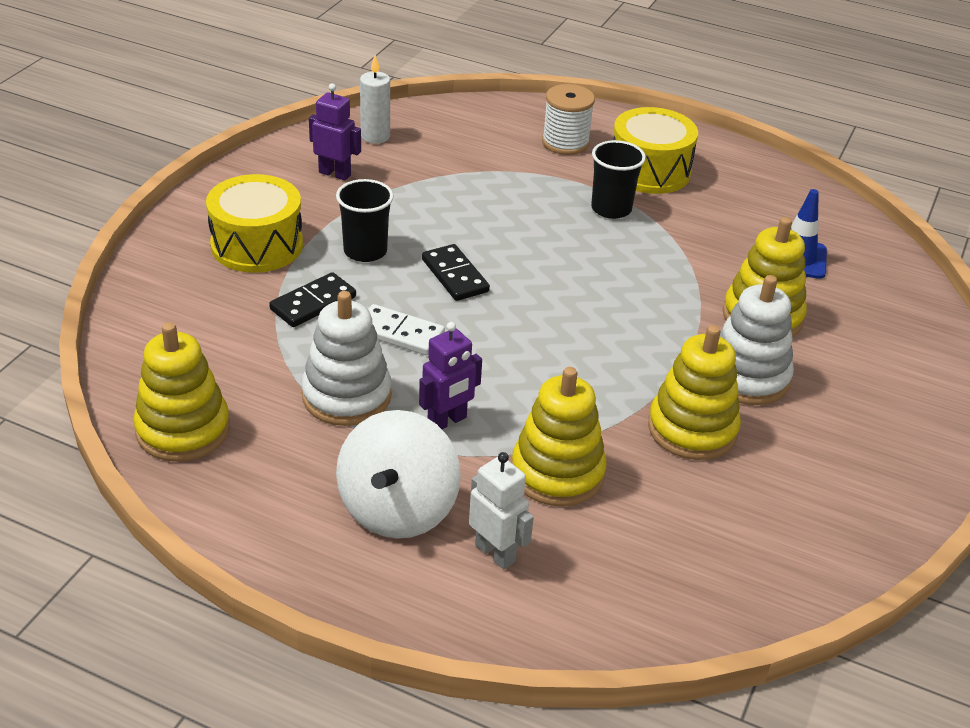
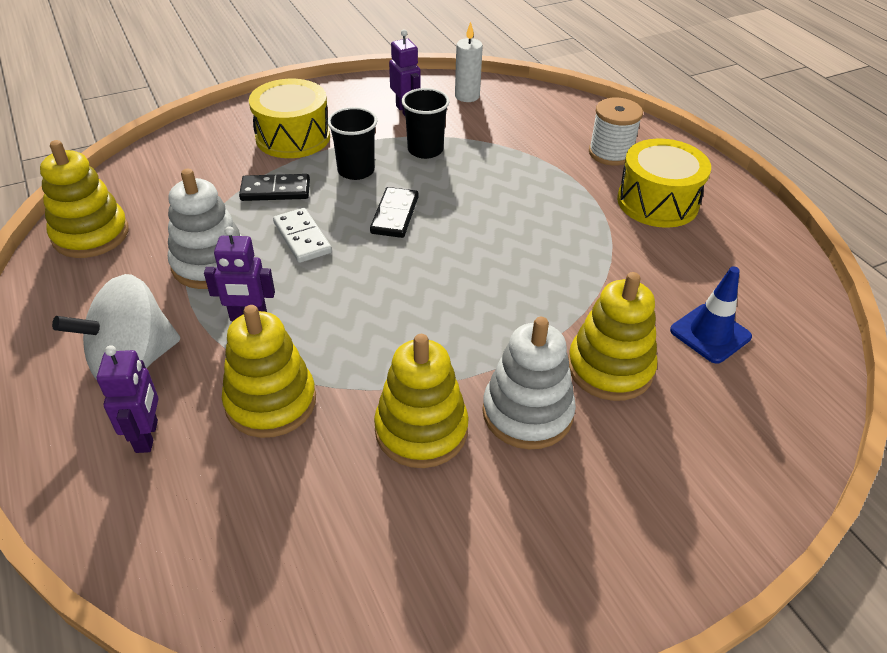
camera: 40 degrees right, 5 degrees up
(495, 553) = (147, 436): white robot -> purple robot
(611, 209) = (584, 218): black cup -> black cup (425, 150)

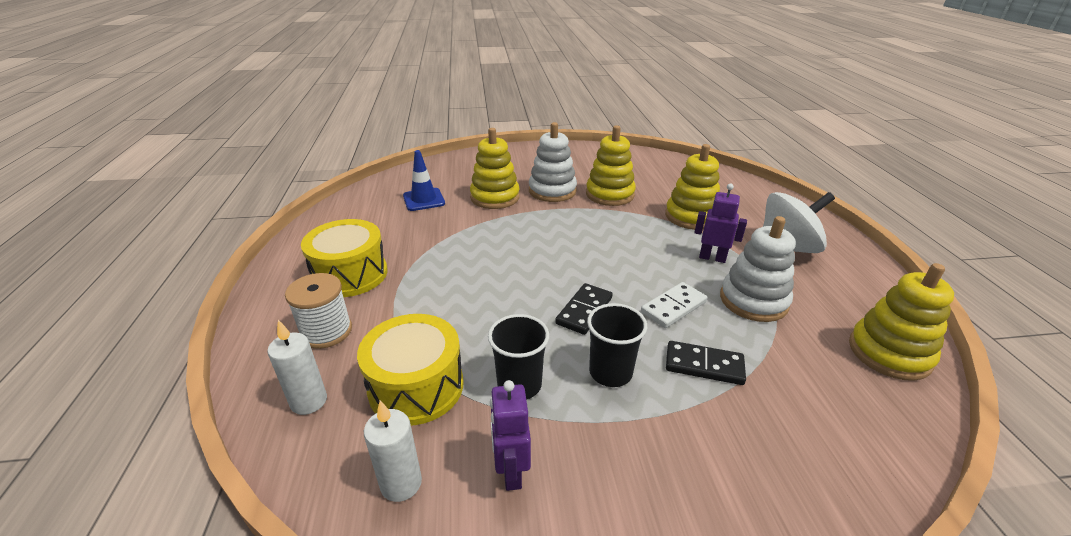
camera: 160 degrees left, 10 degrees down
(147, 436) = (759, 215): purple robot -> none
(293, 137) = (688, 453): yellow drum -> yellow drum (416, 386)
(302, 238) = (673, 307): white domino -> white domino turned 60 degrees clockwise
(565, 115) = (309, 401): none -> white candle

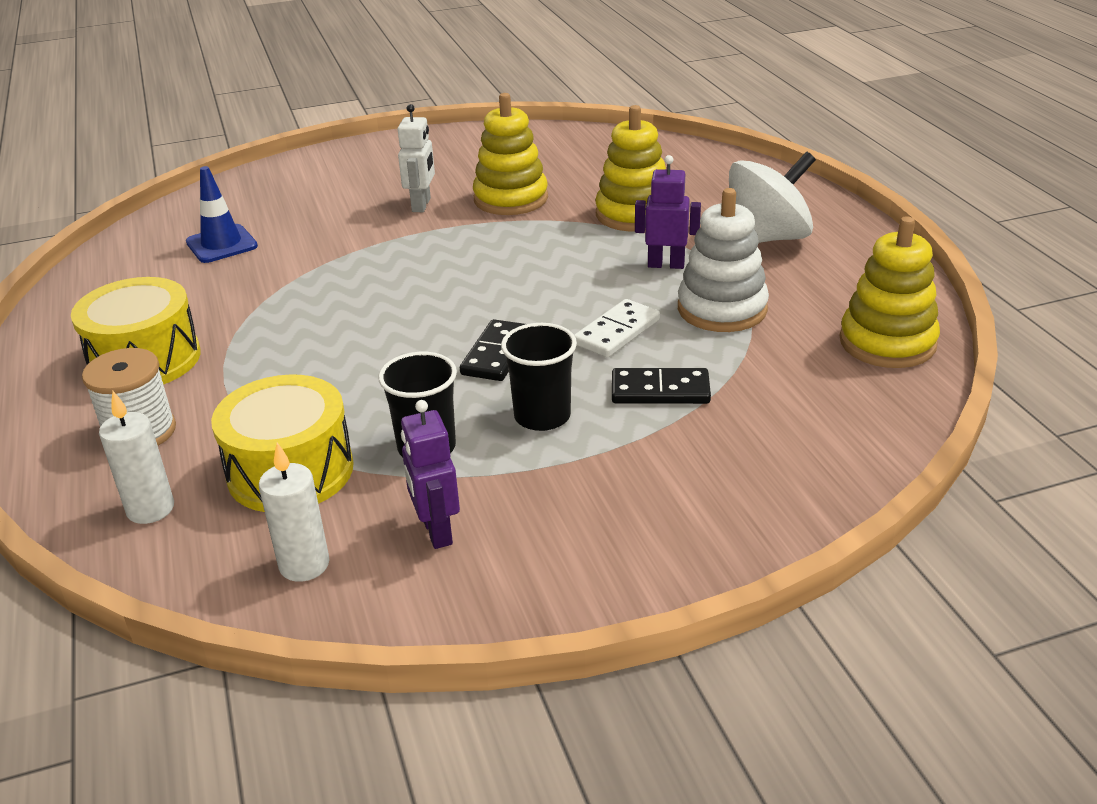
camera: 10 degrees left, 0 degrees up
(495, 197) = (334, 226): yellow stacking toy -> none
(552, 191) = (422, 205): white stacking toy -> white robot

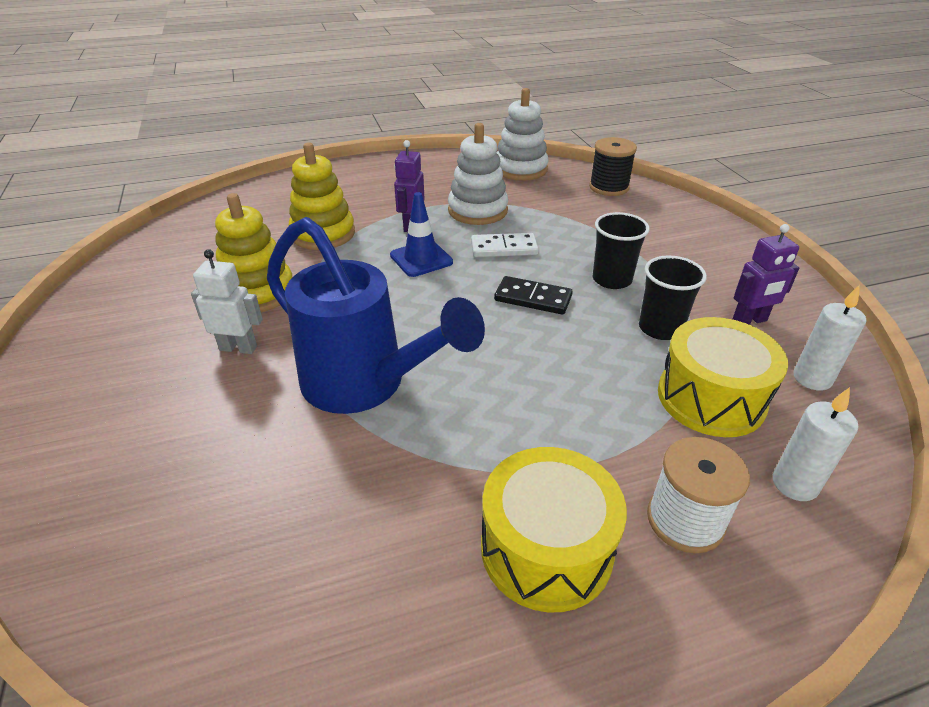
camera: 90 degrees left, 5 degrees up
(221, 244) = (258, 522): blue traffic cone -> blue traffic cone (421, 259)
(358, 267) = (366, 385): none -> blue watering can
(616, 332) = (504, 248): white domino -> white domino turned 45 degrees counterclockwise
(660, 390) = (575, 236): black domino -> none
(766, 238) = (385, 189): white spinning top -> none
(850, 432) = (609, 187): none -> black spool
(887, 342) = (520, 169): yellow stacking toy -> white stacking toy

